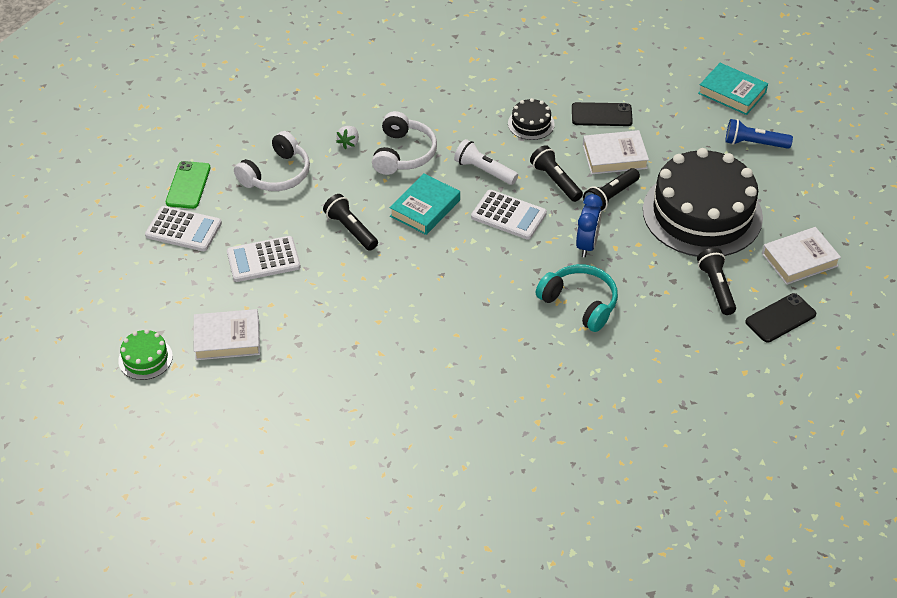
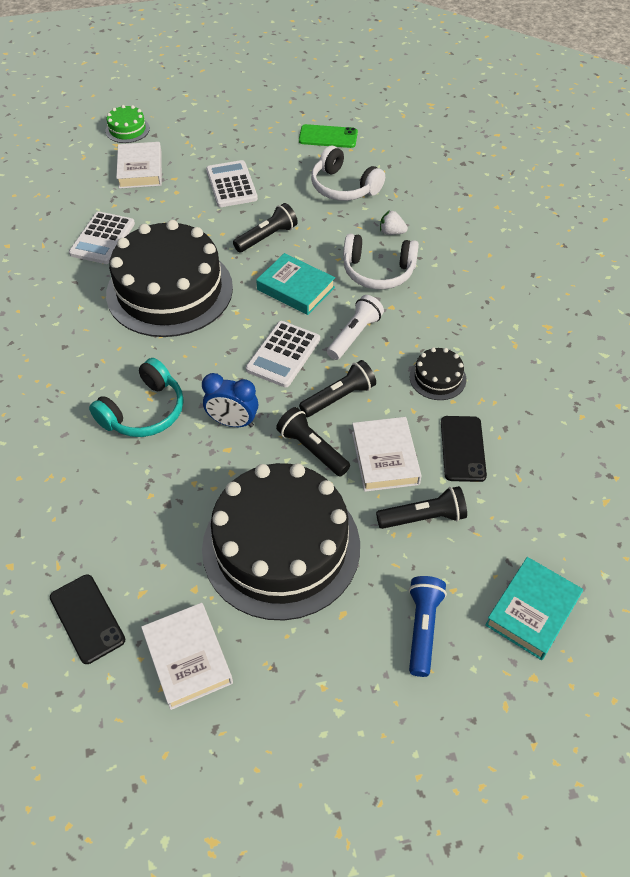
camera: 90 degrees right, 5 degrees up
(183, 229) = (272, 138): white calculator -> white calculator (102, 238)
(426, 298) = (169, 290): none -> black cake
(716, 288) = (149, 549): black flashlight -> black flashlight (423, 517)

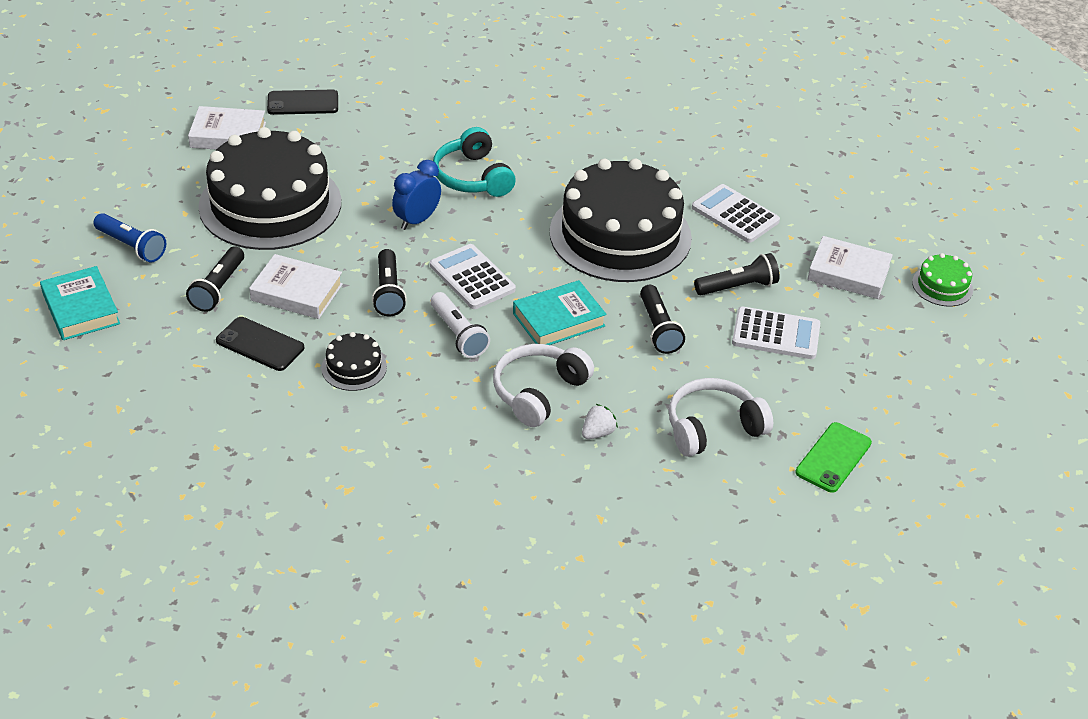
camera: 115 degrees right, 10 degrees down
(312, 449) = (346, 254): black flashlight -> black flashlight (738, 287)

